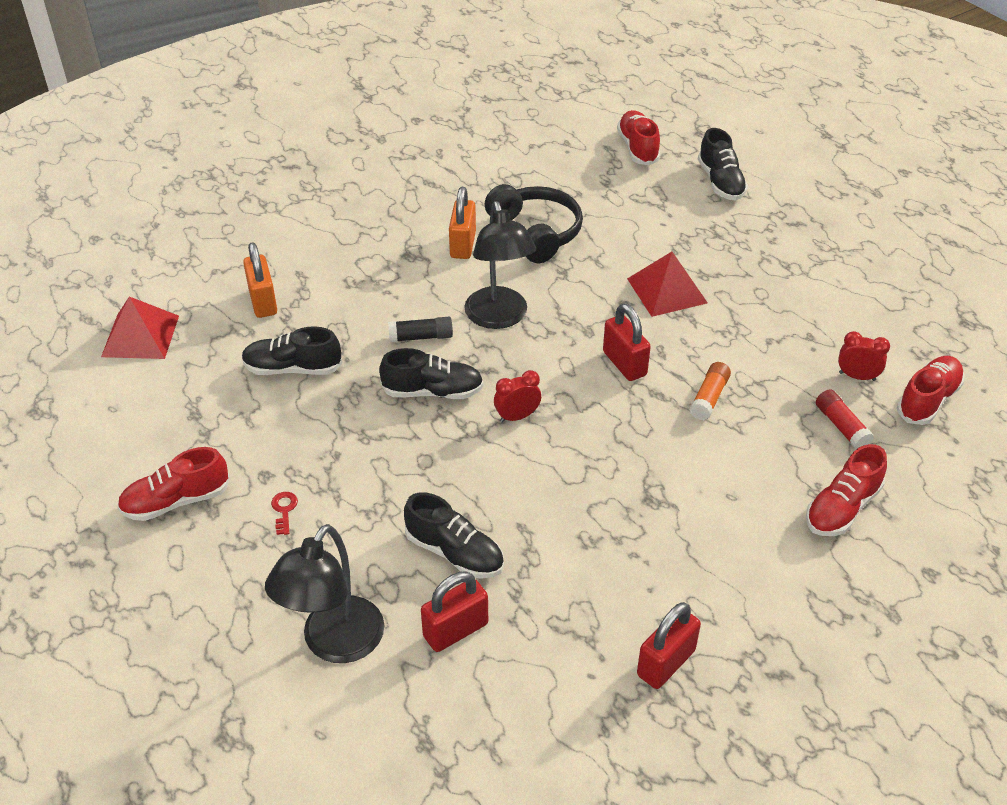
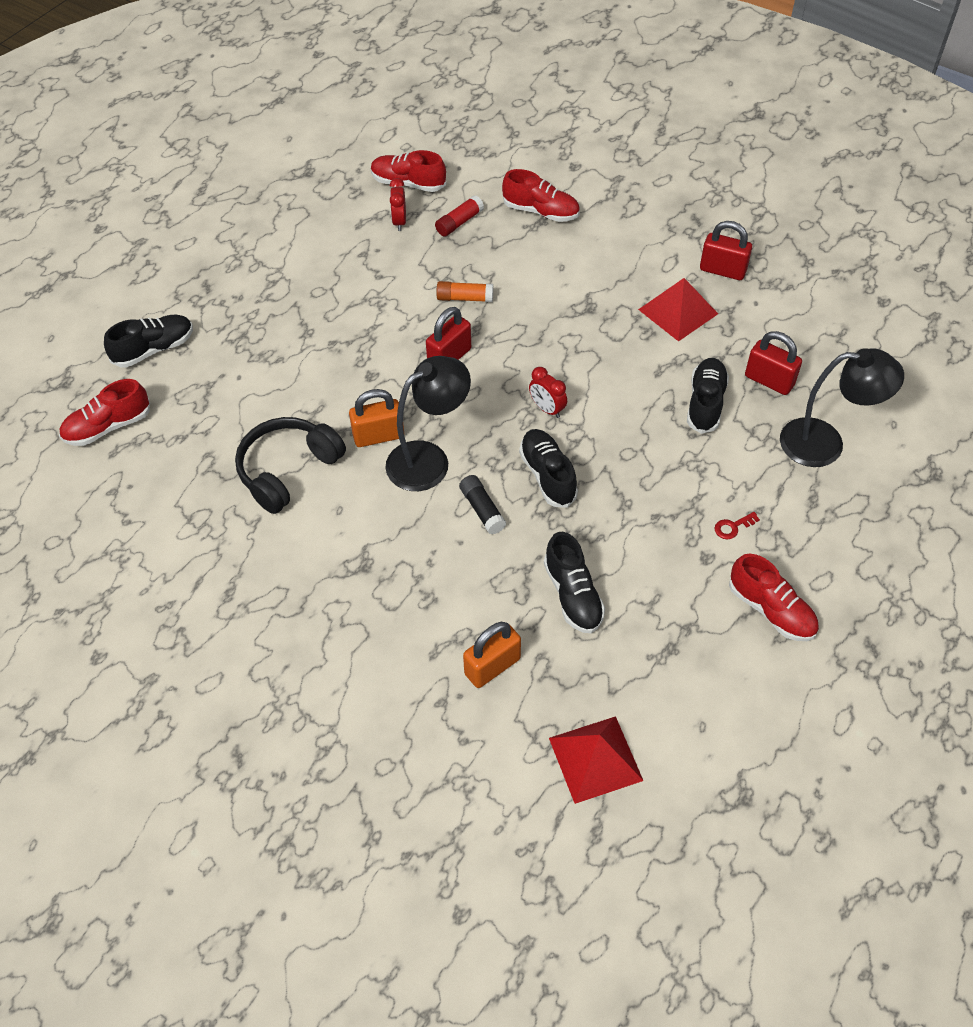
camera: 110 degrees left, 10 degrees up
(463, 245) = (330, 524): orange padlock -> orange padlock (378, 436)
(667, 290) = (340, 352): red pyramid -> red pyramid (678, 311)

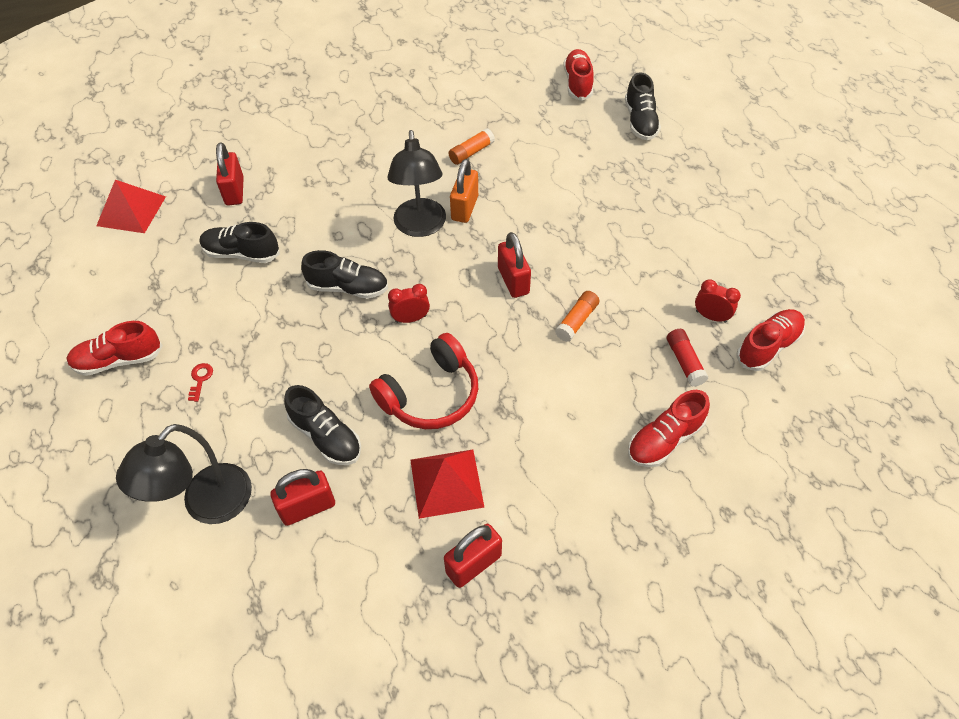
camera: 120 degrees right, 0 degrees up
(288, 470) = (471, 152): black headphones -> orange glue stick
(482, 509) = (352, 237): black glue stick -> none
(492, 666) = (234, 191): orange padlock -> red padlock
(612, 357) = (430, 395): none -> red headphones

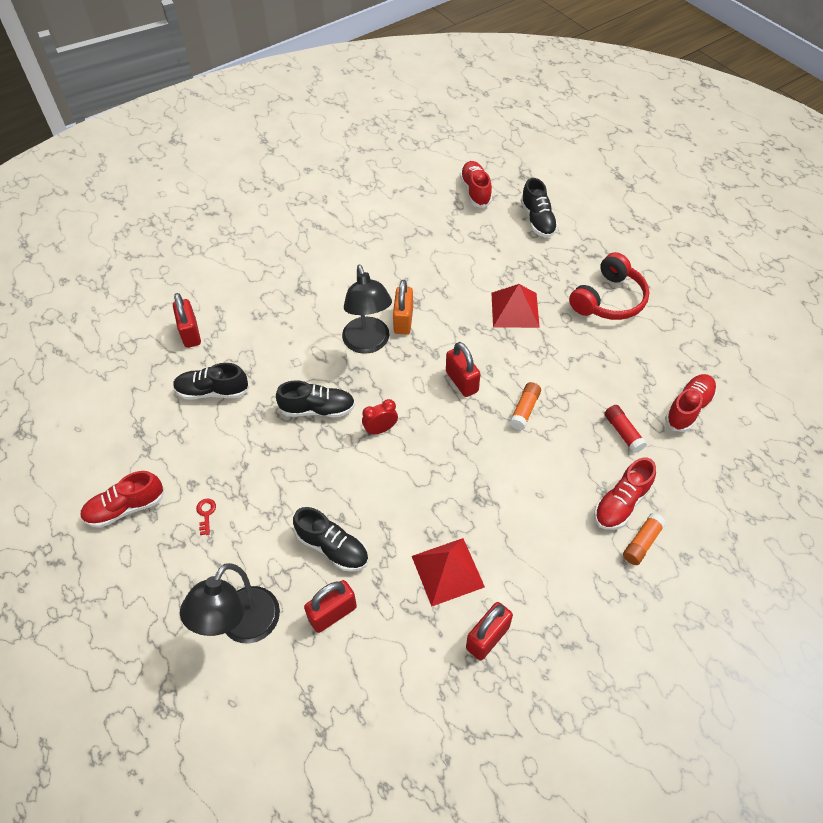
camera: 10 degrees left, 0 degrees up
(131, 211) = (98, 365): red pyramid -> red pyramid (515, 310)
(430, 395) = (415, 495): red headphones -> red headphones (609, 299)
(471, 152) = (397, 268): orange glue stick -> orange glue stick (642, 543)
(711, 316) = (636, 389): red clock -> none

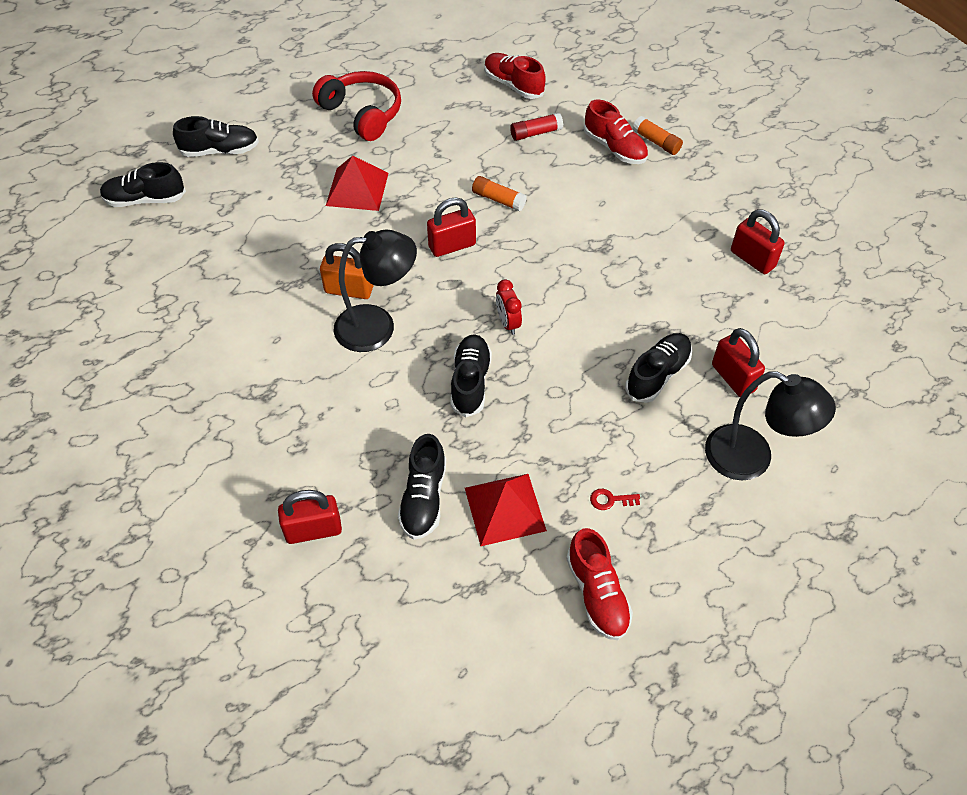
camera: 85 degrees left, 0 degrees up
(447, 571) = (685, 281): red pyramid -> red pyramid (505, 509)
(475, 191) = (145, 200): red shoe -> black shoe

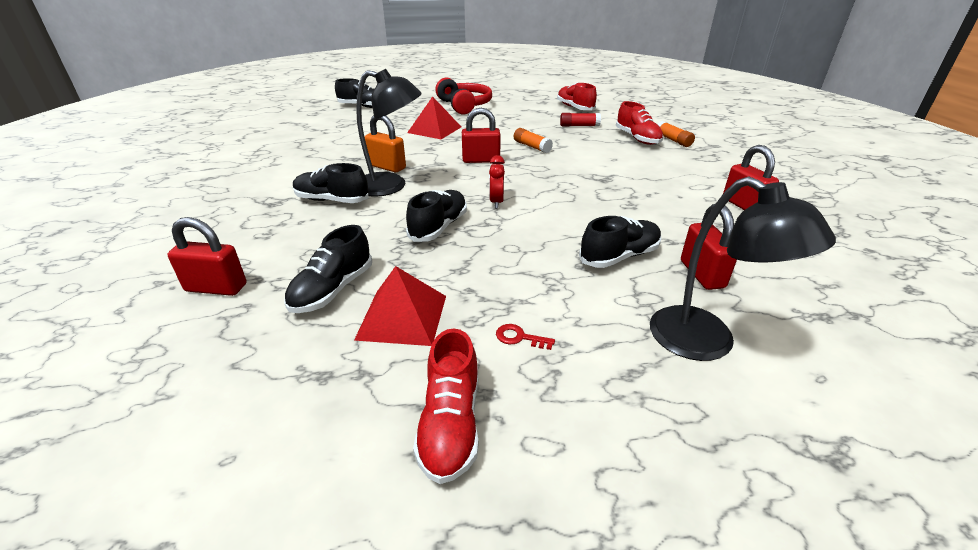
camera: 20 degrees right, 20 degrees down
(145, 200) = (299, 116): black shoe -> black shoe (332, 200)

